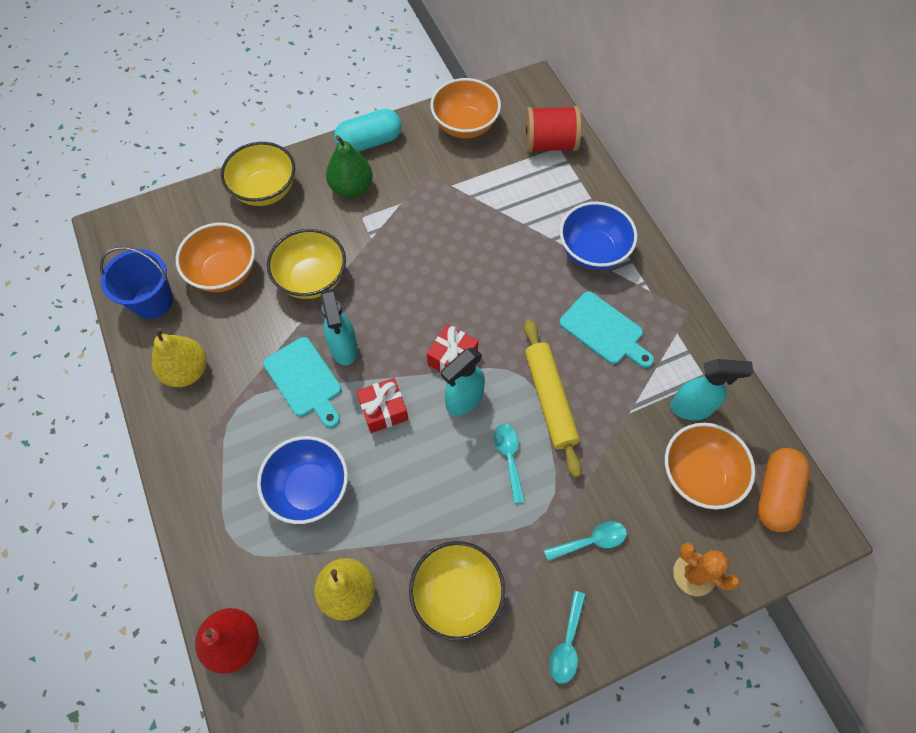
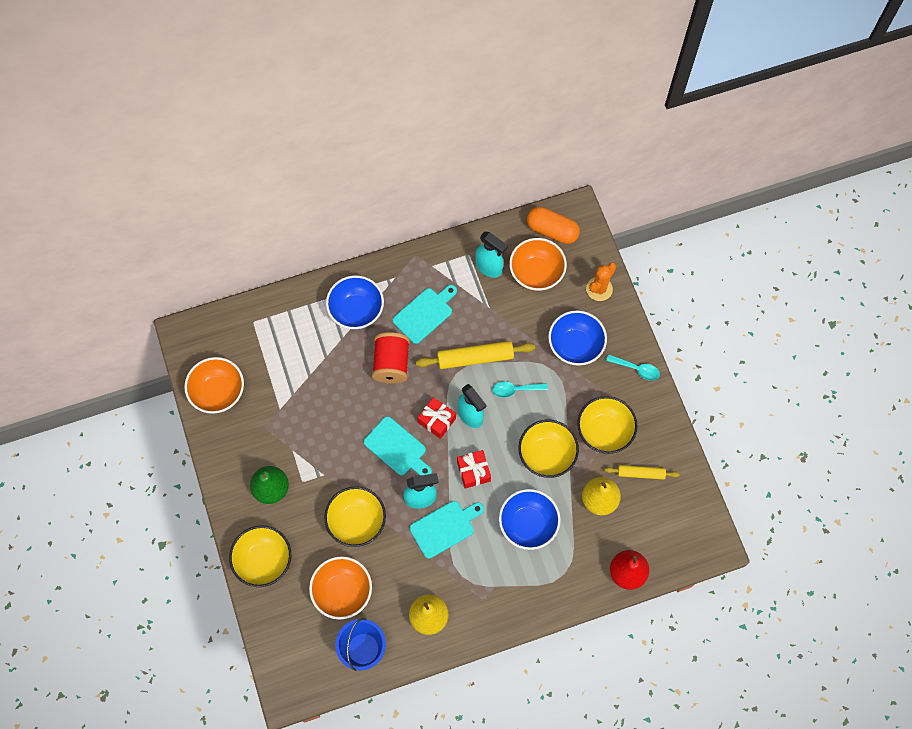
camera: 85 degrees left, 5 degrees up
(369, 142) = (224, 472): turquoise capsule -> none
(392, 658) = (641, 473): none -> yellow rolling pin
(411, 314) = (397, 448): none -> turquoise cutting board
(413, 508) = (546, 455): none -> yellow bowl
(549, 144) = (248, 328): red spool -> red spool (391, 364)
(590, 541) = (575, 346): turquoise spoon -> blue bowl
(692, 408) = (489, 267): turquoise spray bottle -> turquoise spray bottle turned 120 degrees clockwise

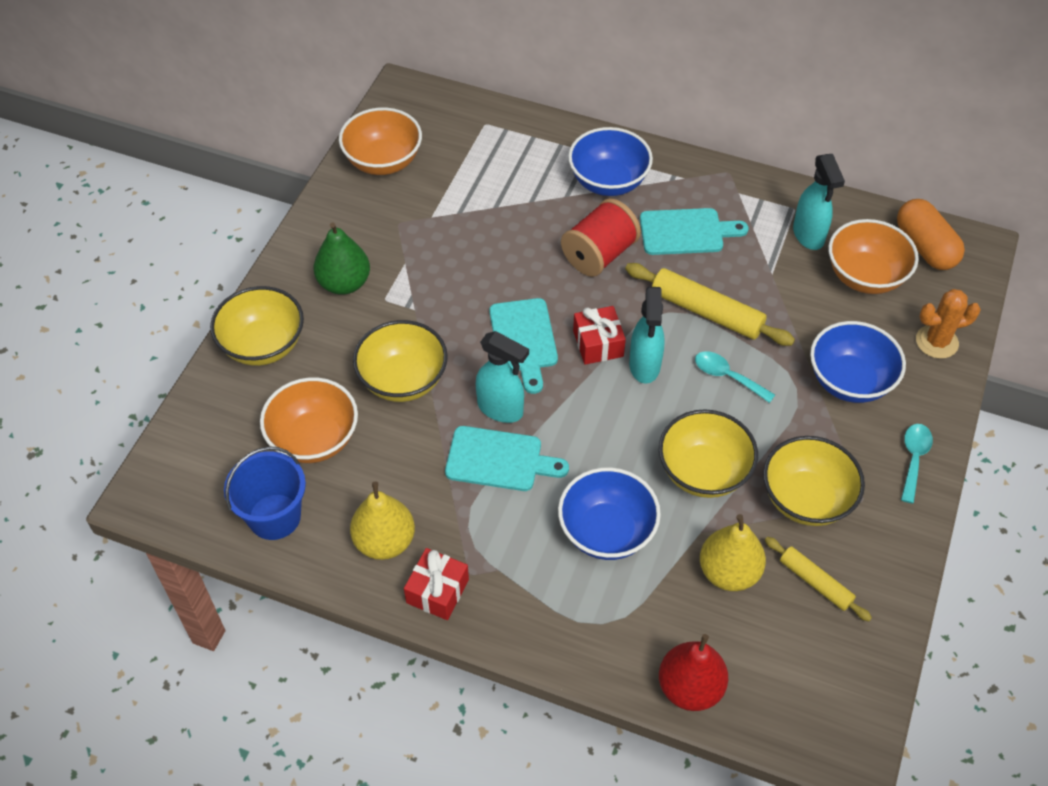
camera: 40 degrees right, 15 degrees down
(473, 471) = (592, 426): red gift -> red gift (437, 591)
(636, 369) = (913, 459): turquoise spoon -> turquoise spoon turned 135 degrees counterclockwise

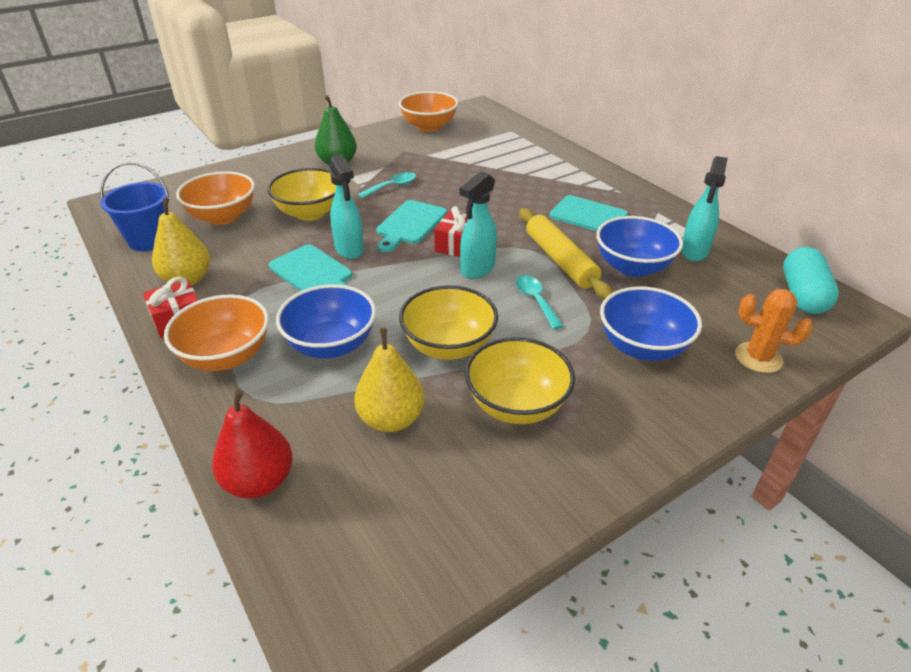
camera: 35 degrees right, 15 degrees down
(263, 345) = (257, 170): yellow bowl -> none
(599, 255) = (514, 205): red spool -> none
(608, 182) = (562, 177): blue bowl -> blue bowl (633, 267)
(815, 582) = (458, 468): yellow rolling pin -> none
(865, 276) = (724, 291): orange bowl -> orange bowl (226, 356)
(913, 459) = (653, 428): turquoise spoon -> turquoise spoon (392, 187)
(925, 247) = (803, 295): orange capsule -> turquoise capsule

